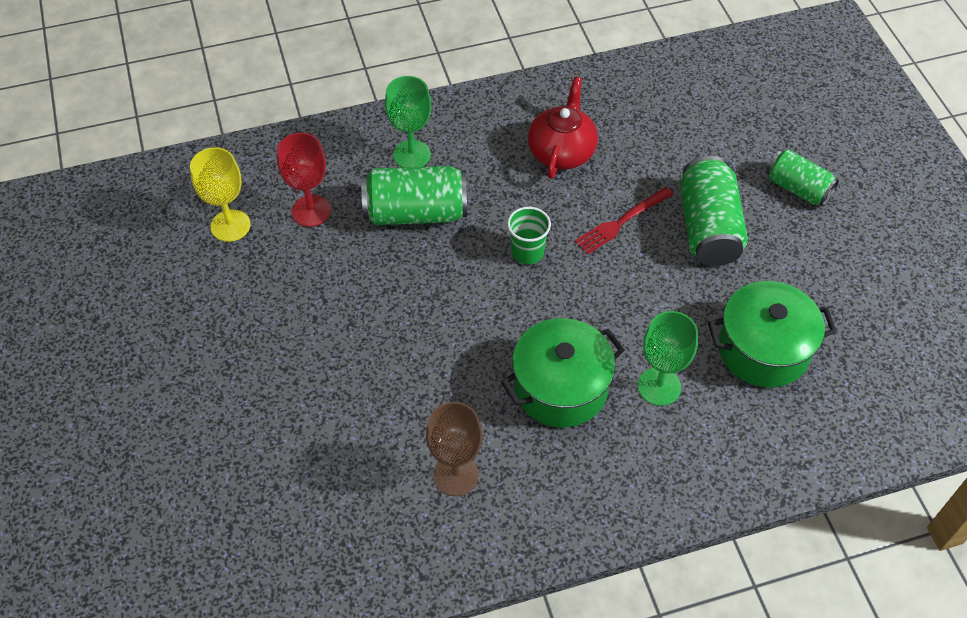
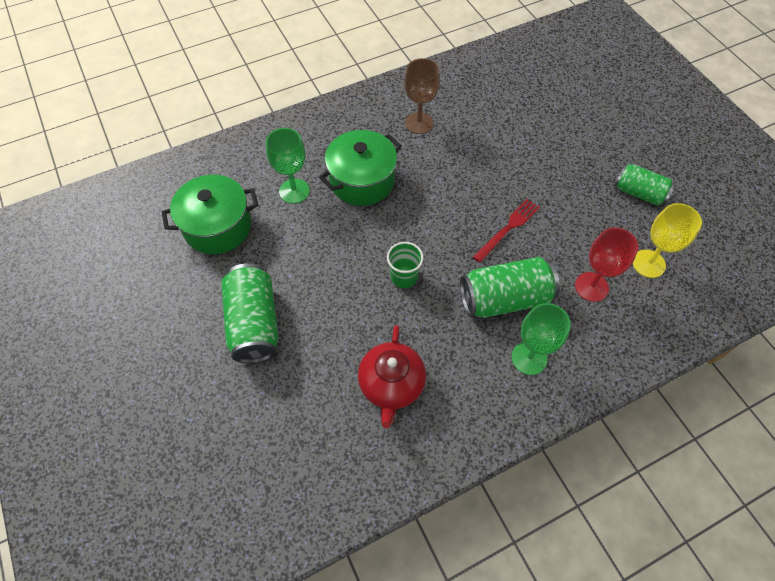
camera: 170 degrees right, 5 degrees up
(621, 222) = (329, 317): red fork -> red fork (508, 228)
(797, 188) = (168, 378): green can -> green can (639, 193)

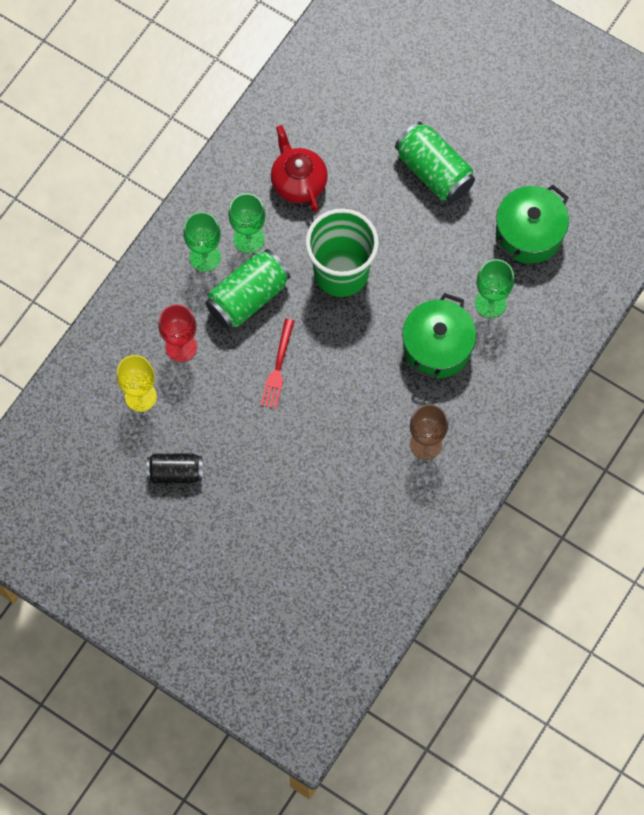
camera: 150 degrees right, 10 degrees up
(404, 277) = (341, 272): green cup -> green cup, size x2.14
(475, 353) = (248, 239): none -> green goblet
(639, 193) = (175, 472): green can -> black can

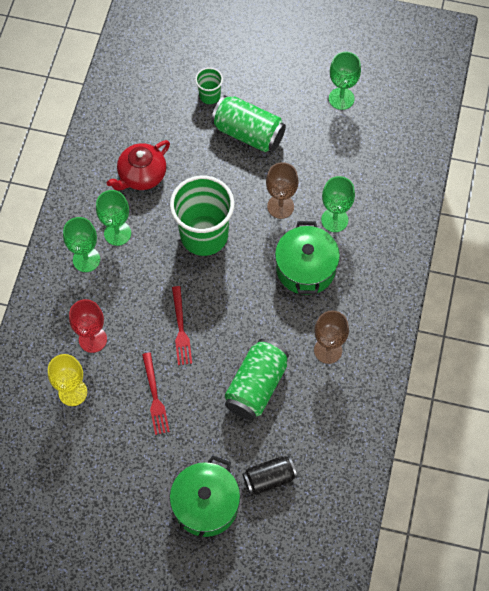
camera: 20 degrees left, 5 degrees down
(175, 472) = (126, 446): black can -> black can (269, 478)
(224, 430) = (155, 396): none -> red fork
(248, 297) = (134, 280): green can -> green can (256, 386)
(298, 182) = (141, 175): red teapot -> red teapot turned 90 degrees counterclockwise
(407, 113) = (209, 96): none -> green cup
(437, 268) = (280, 206): none -> brown goblet
(529, 233) = (343, 156): green pot -> green pot (206, 505)
(554, 165) = (341, 98): none -> green goblet

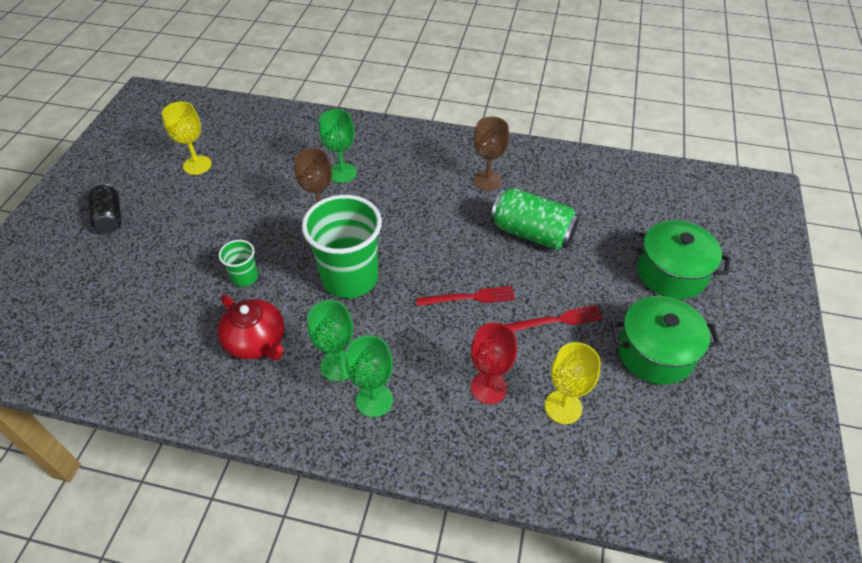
camera: 90 degrees left, 15 degrees down
(209, 96) = (157, 274): green cup -> green cup (245, 277)
(248, 133) = (220, 239): green can -> none
(269, 478) = (629, 224): black can -> black can (109, 218)
(305, 268) = (397, 195): green pot -> green pot (655, 353)
(341, 98) = (197, 165): green goblet -> yellow goblet

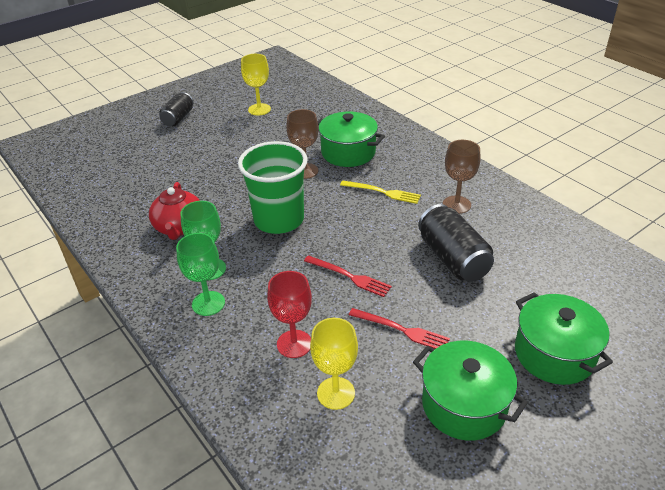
camera: 40 degrees right, 10 degrees down
(245, 277) = (214, 186): green cup -> none
(342, 173) = (348, 152): green goblet -> green pot
(415, 199) = (383, 192): none -> yellow fork
(532, 233) = (453, 258): green can -> black can

